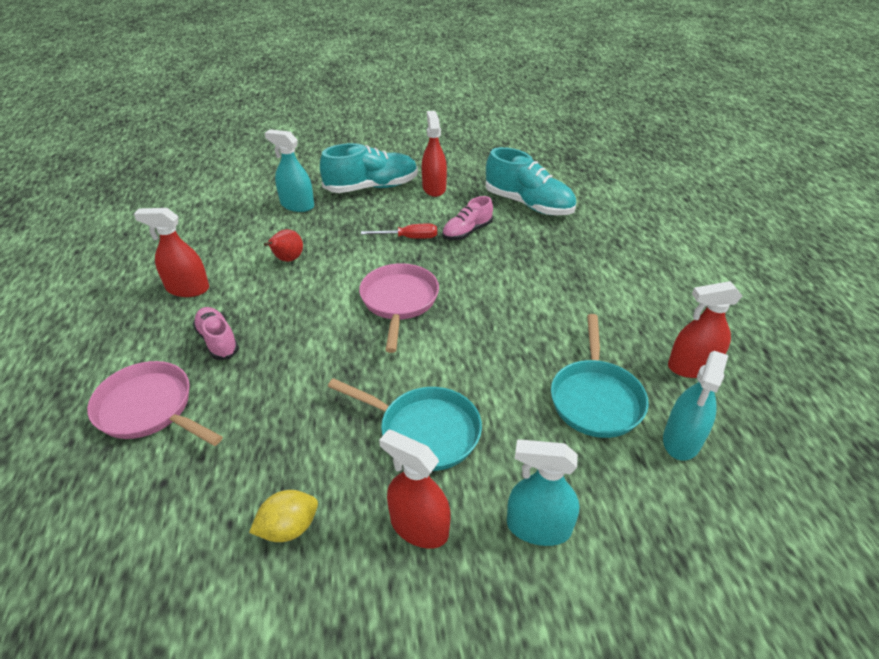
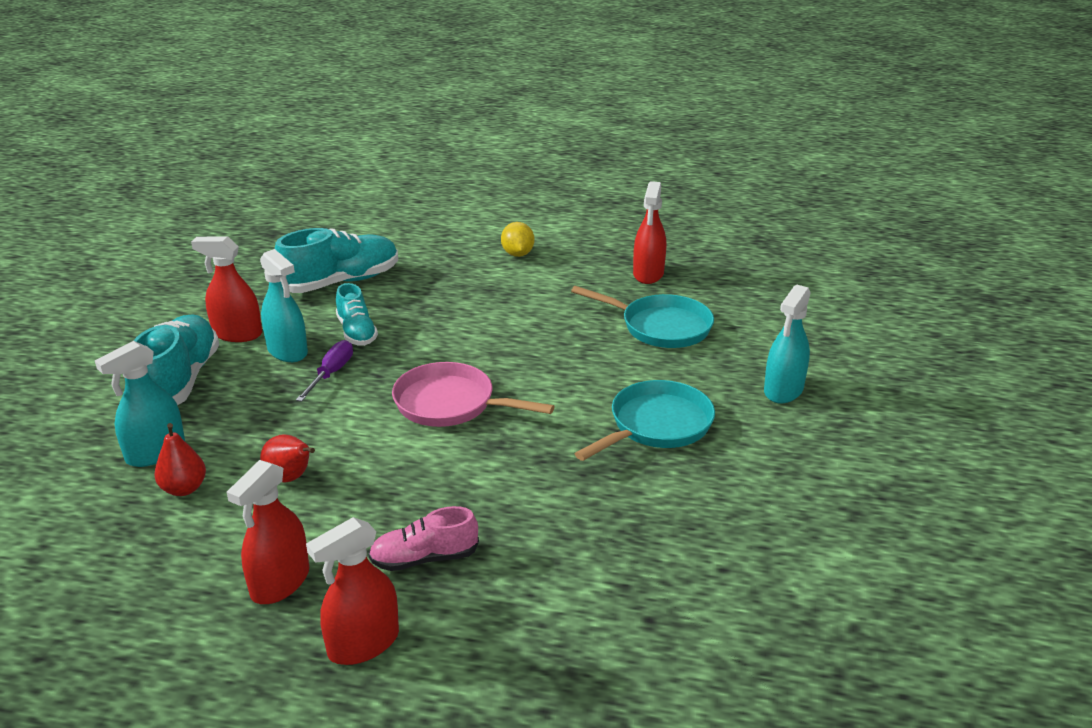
camera: 70 degrees left, 10 degrees down
(149, 409) = (521, 629): pink pan -> none
(266, 226) = (184, 489): none -> red pear
(289, 528) = (742, 528): yellow lemon -> yellow lemon (517, 254)
(409, 238) = (331, 373): red screwdriver -> purple screwdriver
(419, 527) = (764, 450): red spray bottle -> red spray bottle (363, 644)
(467, 232) = (357, 332): pink shoe -> turquoise shoe
(682, 440) = (723, 303): turquoise spray bottle -> turquoise spray bottle (287, 351)

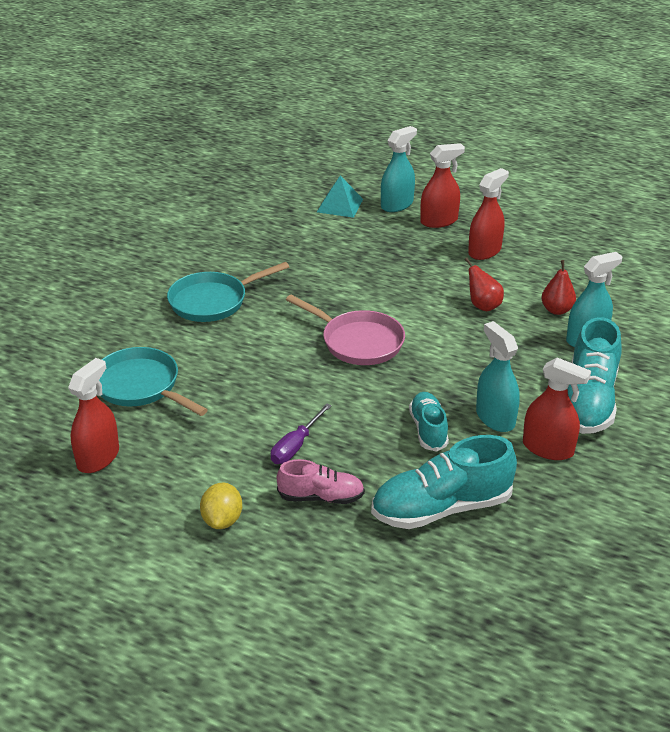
camera: 165 degrees left, 5 degrees up
(331, 373) = (454, 386): purple screwdriver -> purple screwdriver (296, 446)
(424, 558) = (400, 250): pink shoe -> pink shoe (321, 497)
(562, 650) = (340, 205): none -> turquoise pyramid
(783, 390) = (96, 312): turquoise spray bottle -> turquoise spray bottle (397, 205)

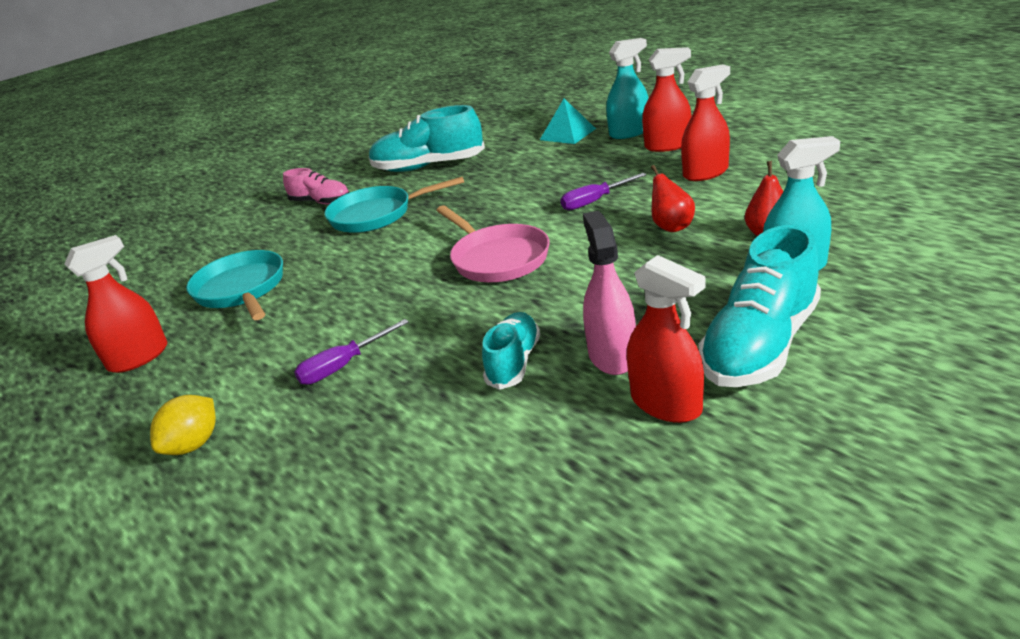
camera: 25 degrees right, 5 degrees down
(321, 497) = (324, 432): pink shoe -> pink shoe (321, 202)
(408, 282) = (595, 201): none -> purple screwdriver
(441, 508) = (464, 469): turquoise shoe -> turquoise shoe (428, 167)
(495, 418) = (612, 355): turquoise spray bottle -> pink spray bottle

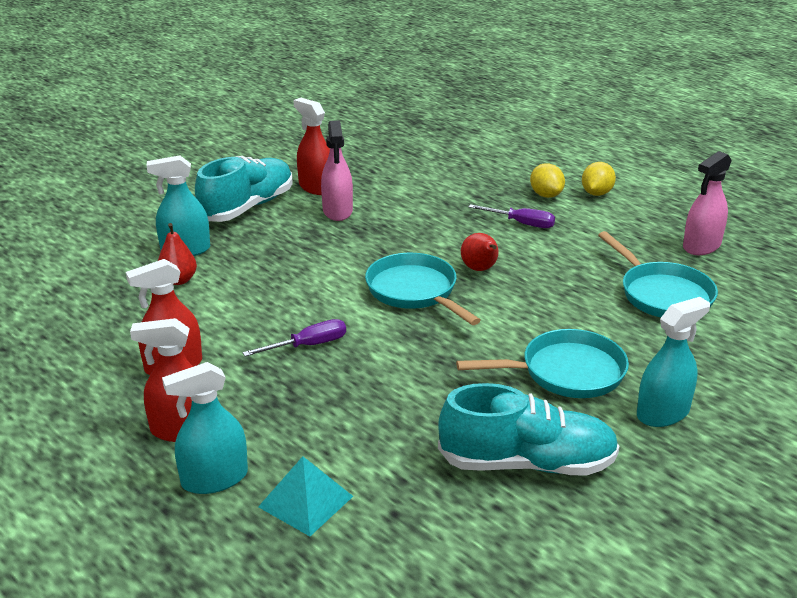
camera: 175 degrees right, 0 degrees up
(138, 357) = (701, 246): red spray bottle -> pink spray bottle
(277, 431) = (546, 195): none -> yellow lemon
(321, 202) = (663, 413): pink shoe -> turquoise spray bottle
(343, 366) = (521, 223): purple screwdriver -> purple screwdriver turned 60 degrees clockwise
(497, 258) = (415, 291): pink pan -> turquoise pan
(514, 362) = (401, 214): turquoise shoe -> none
(671, 227) = (250, 300): red pear -> red pear (480, 269)

